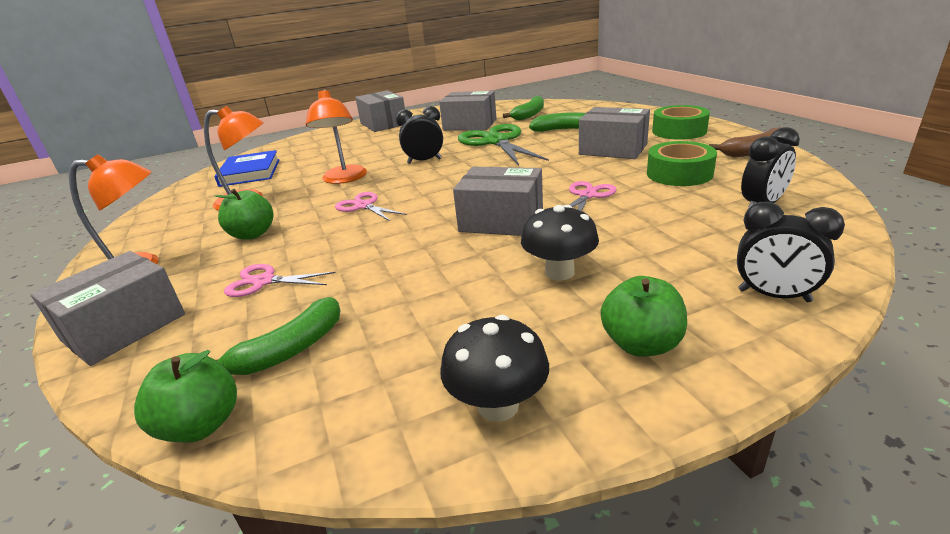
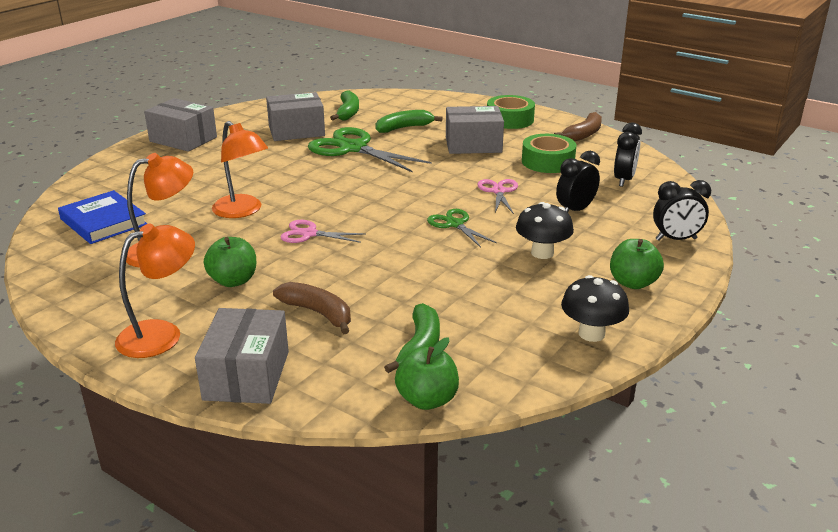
camera: 35 degrees left, 0 degrees up
(264, 281) = (318, 313): pink scissors -> brown banana
(424, 161) = (305, 179): black clock -> black clock (575, 210)
(501, 221) = (455, 224): grey box -> green scissors

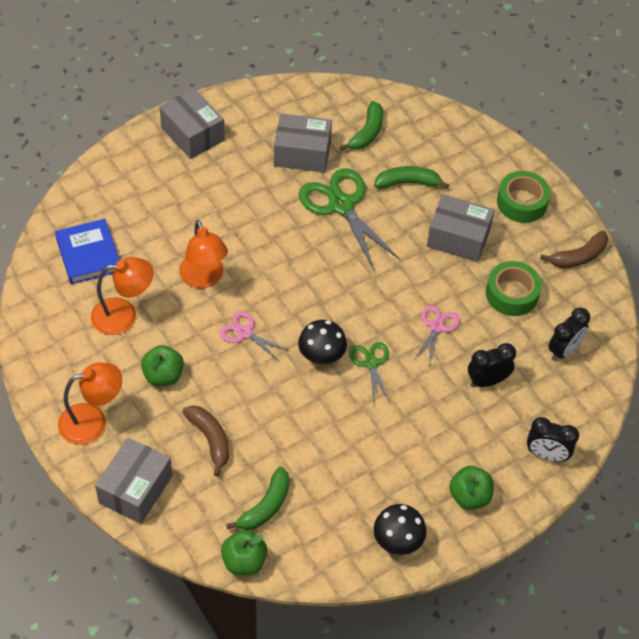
camera: 20 degrees right, 25 degrees up
(542, 253) = (421, 430): black mushroom -> black mushroom (321, 356)

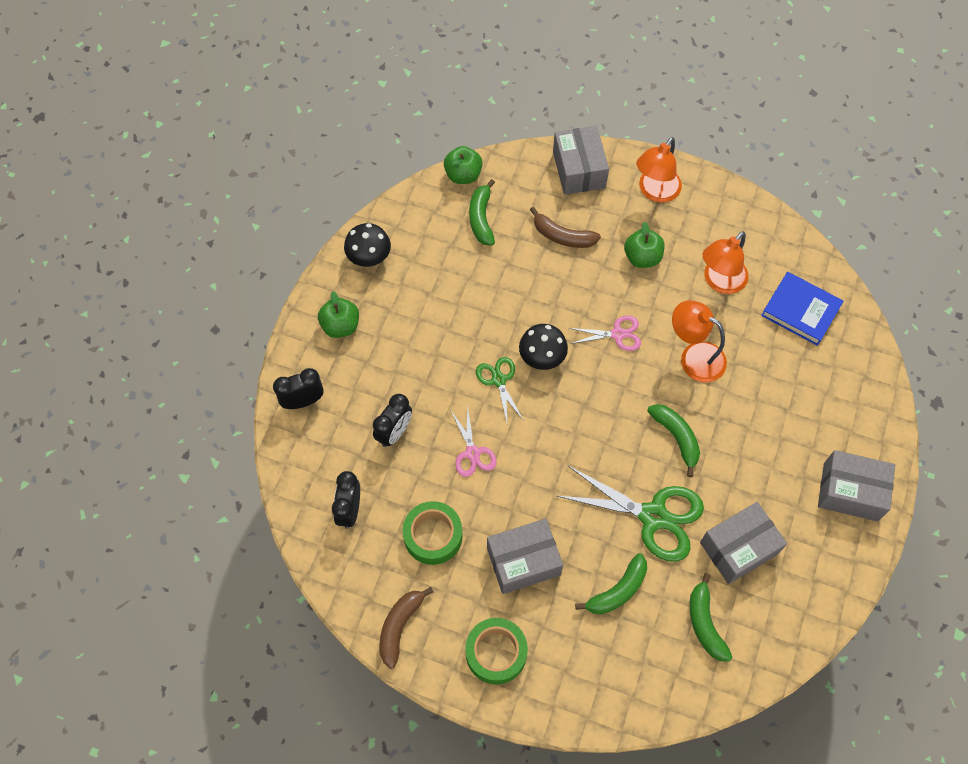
camera: 145 degrees right, 10 degrees up
(275, 238) = (676, 437): none -> green banana
(371, 363) = (499, 380): green scissors -> green scissors turned 150 degrees counterclockwise

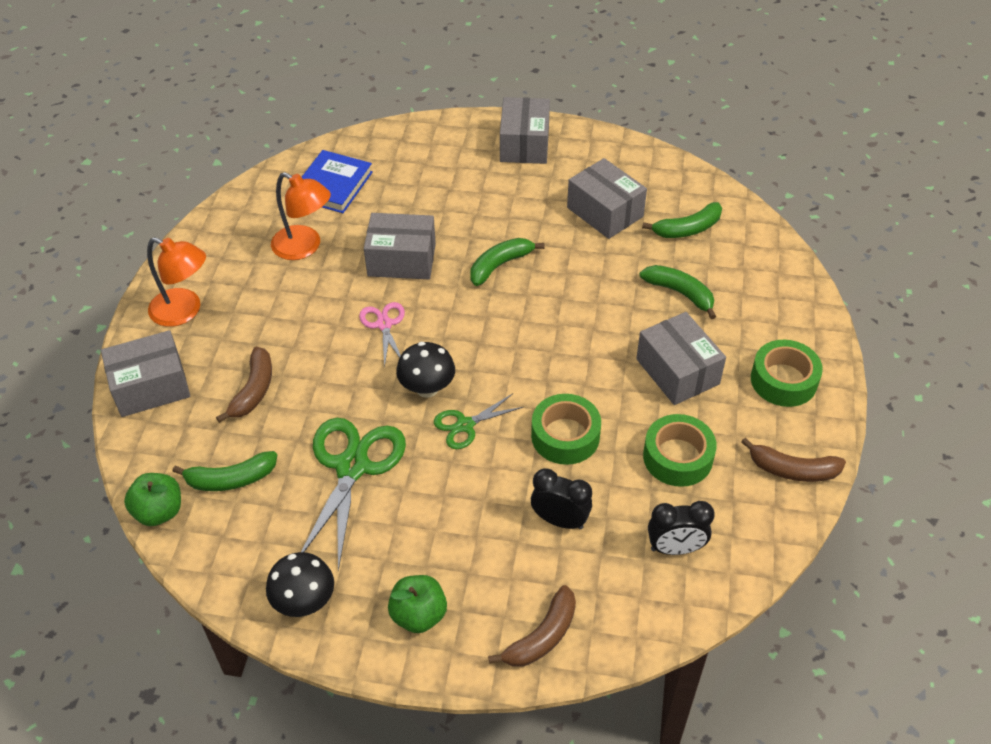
camera: 100 degrees left, 15 degrees down
(303, 401) = (542, 636): black clock -> brown banana
(472, 453) = (565, 436): pink scissors -> green tape
(642, 257) = (278, 313): green apple -> none
(653, 516) = (592, 274): green scissors -> green scissors (352, 467)
(694, 357) = (401, 260): orange lamp -> grey box

